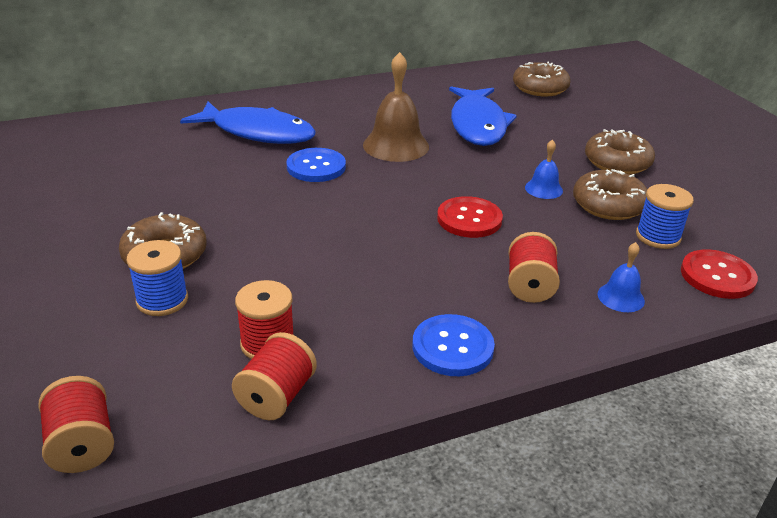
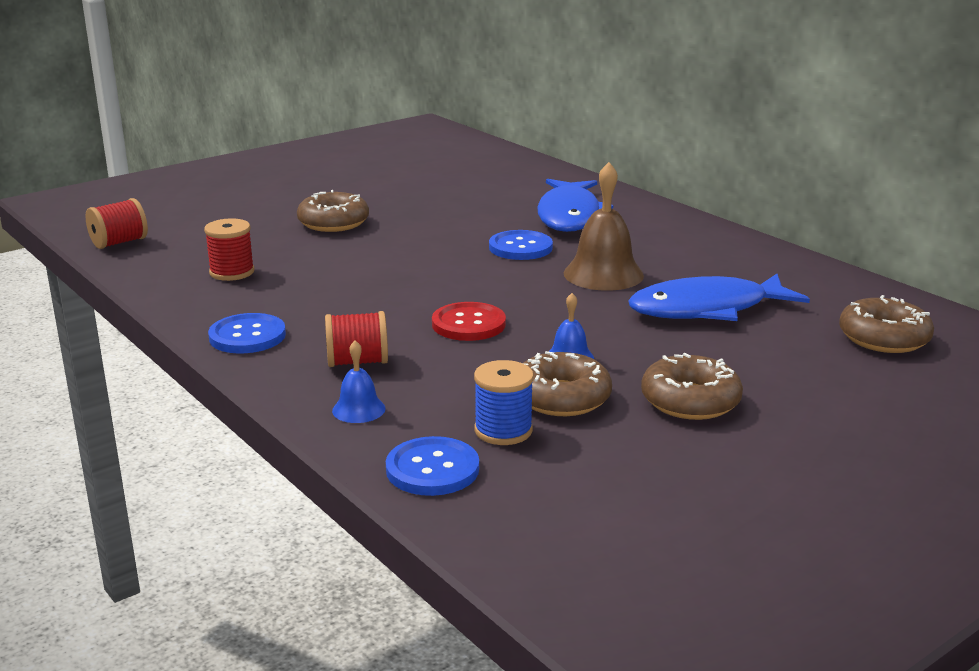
camera: 75 degrees right, 10 degrees down
(162, 300) = (273, 233): blue spool -> none
(276, 396) = (172, 284): red spool -> none
(717, 276) = (432, 469): red button -> blue button

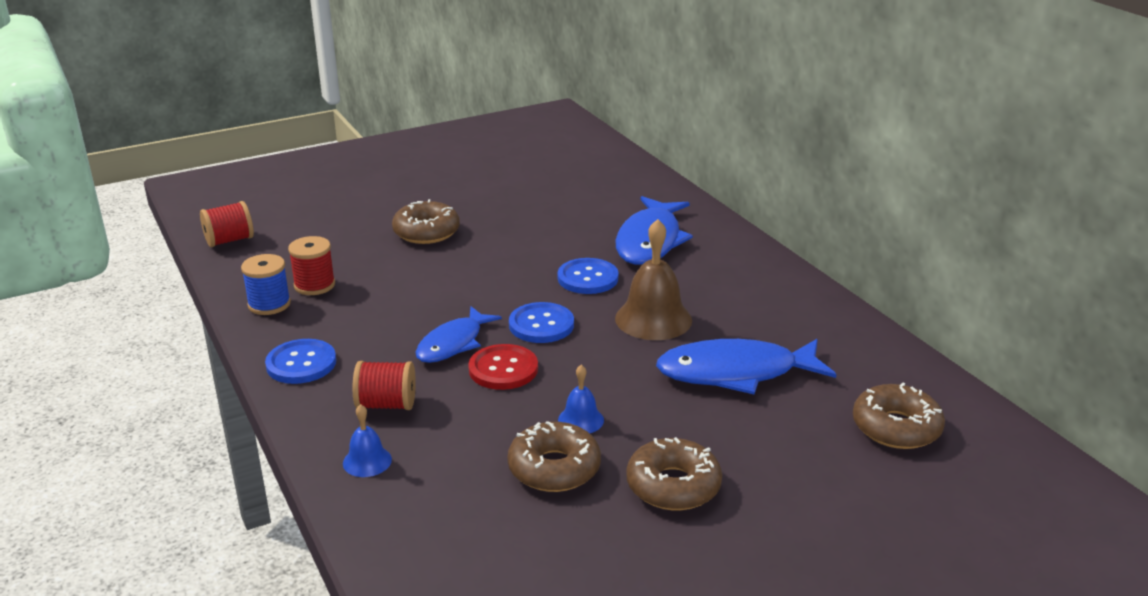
camera: 10 degrees right, 5 degrees up
(405, 308) = (453, 343): none -> blue fish
(432, 469) = (406, 539): blue button -> blue button (541, 325)
(503, 430) = (486, 501): blue spool -> blue spool (269, 304)

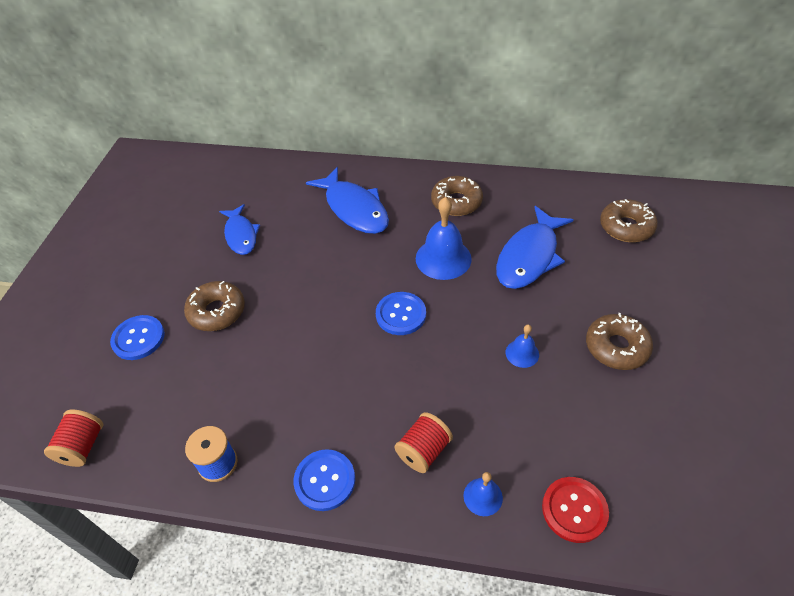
camera: 50 degrees left, 20 degrees up
(314, 285) = (220, 418): red spool -> none
(453, 343) = (381, 373): blue fish -> blue fish (241, 235)
(503, 369) = (435, 362): red button -> red button (574, 510)
(554, 468) = (562, 394): brown donut -> brown donut (456, 202)
(587, 278) = (367, 261): blue button -> blue button (138, 338)
(653, 319) = (443, 258): brown bell -> blue bell

